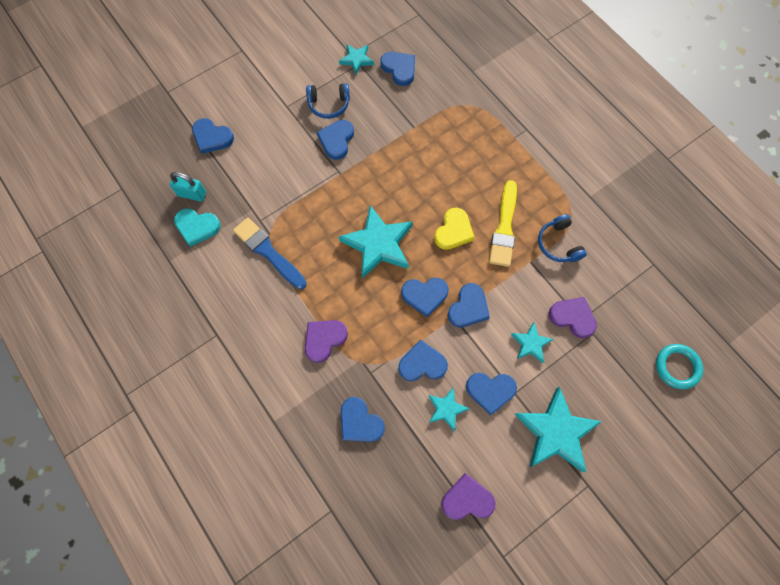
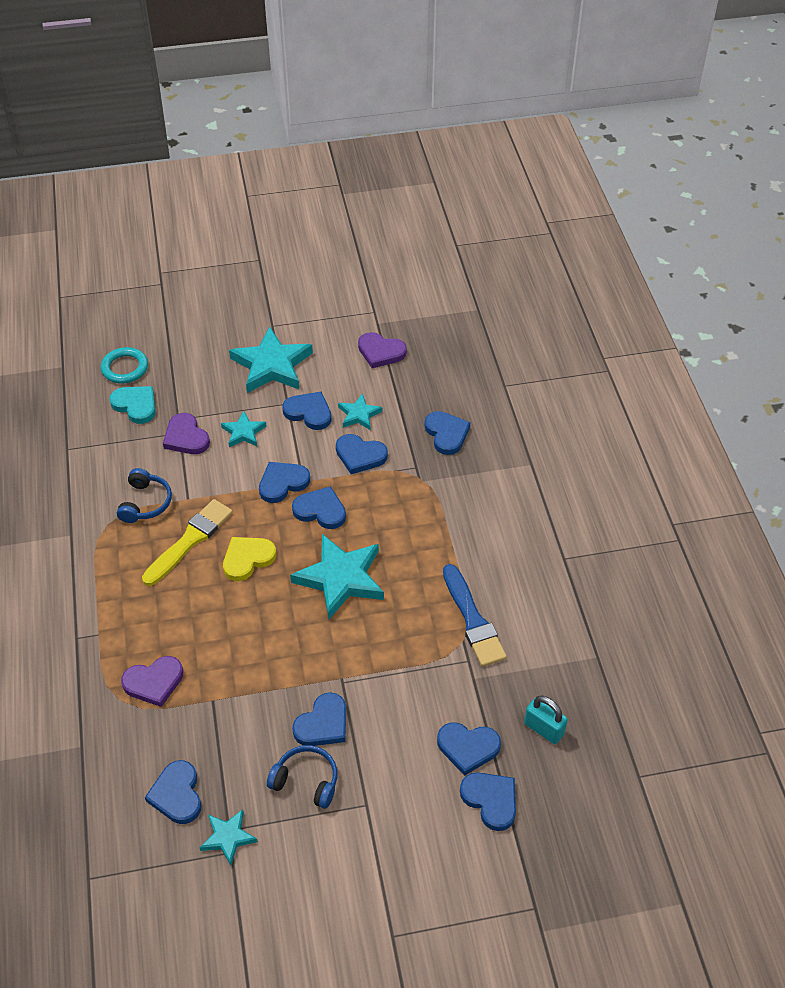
camera: 155 degrees left, 20 degrees down
(197, 227) = (550, 683): turquoise heart -> turquoise heart (135, 405)
(238, 162) = (468, 747): none -> blue heart
(324, 339) = (448, 511): purple heart -> purple heart (154, 682)

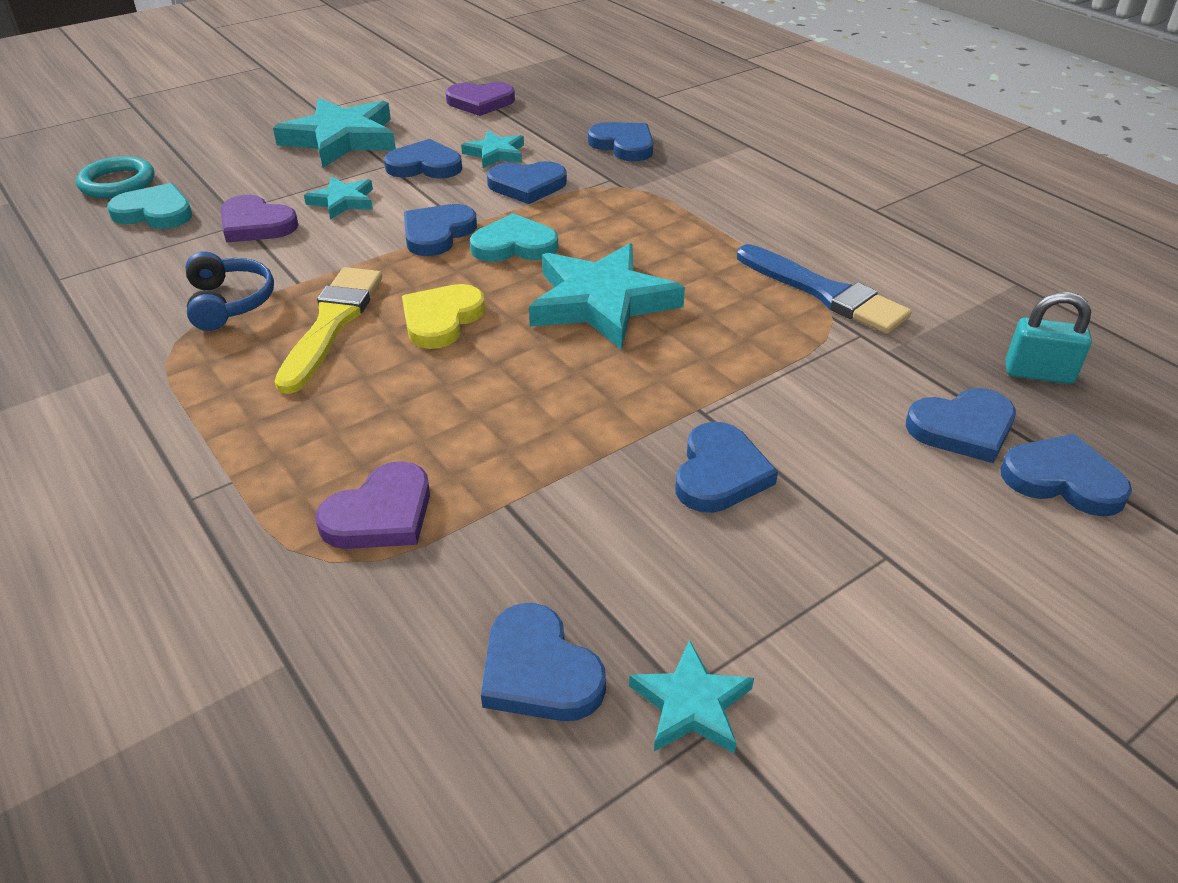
camera: 25 degrees left, 10 degrees down
(306, 781) = (759, 559): blue headphones -> none
(320, 510) = (514, 245): blue heart -> turquoise heart

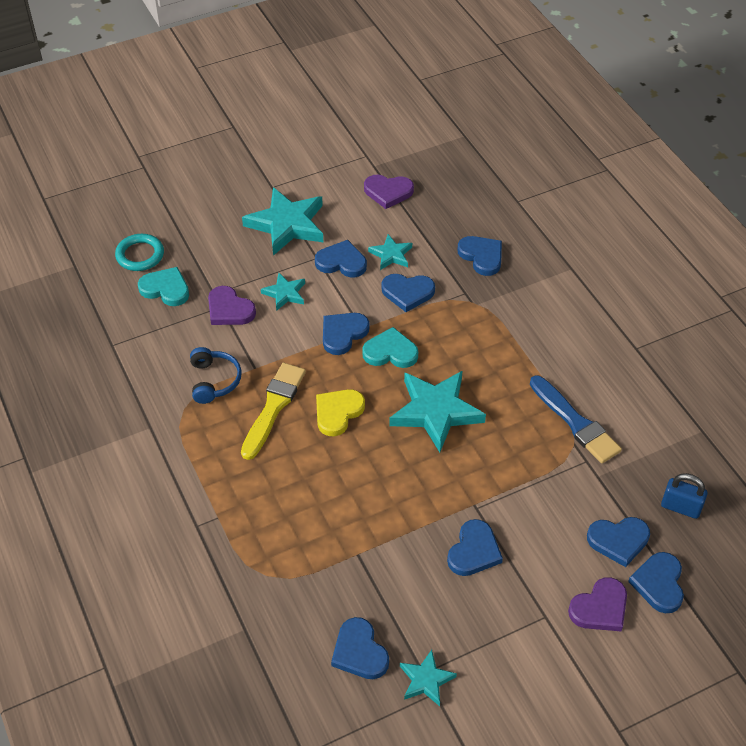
camera: 10 degrees right, 10 degrees up
(380, 514) = (293, 550): purple heart -> purple heart (600, 608)
(1038, 373) = (680, 507): turquoise padlock -> blue padlock
(1062, 480) = (659, 584): blue heart -> blue heart turned 120 degrees counterclockwise

